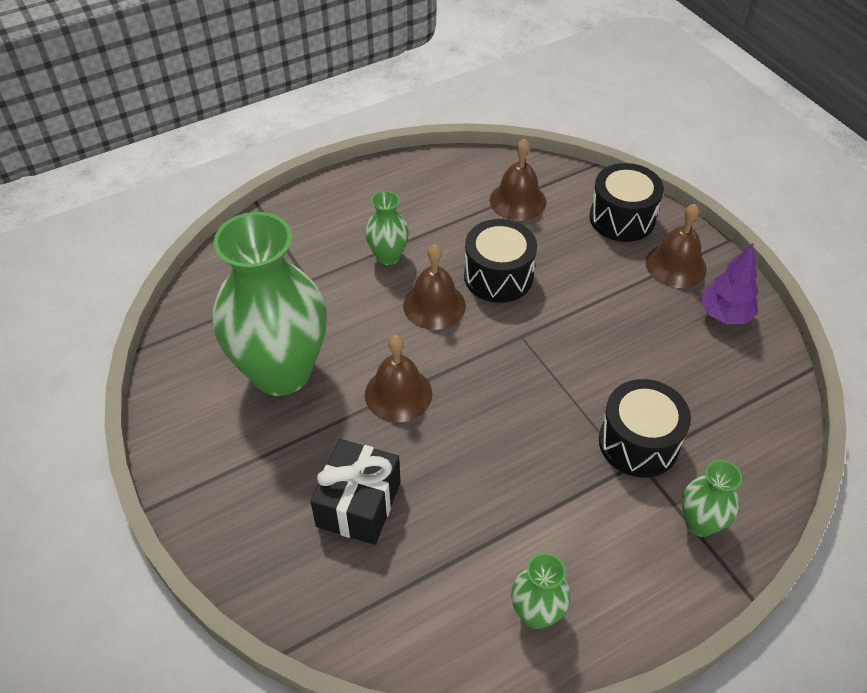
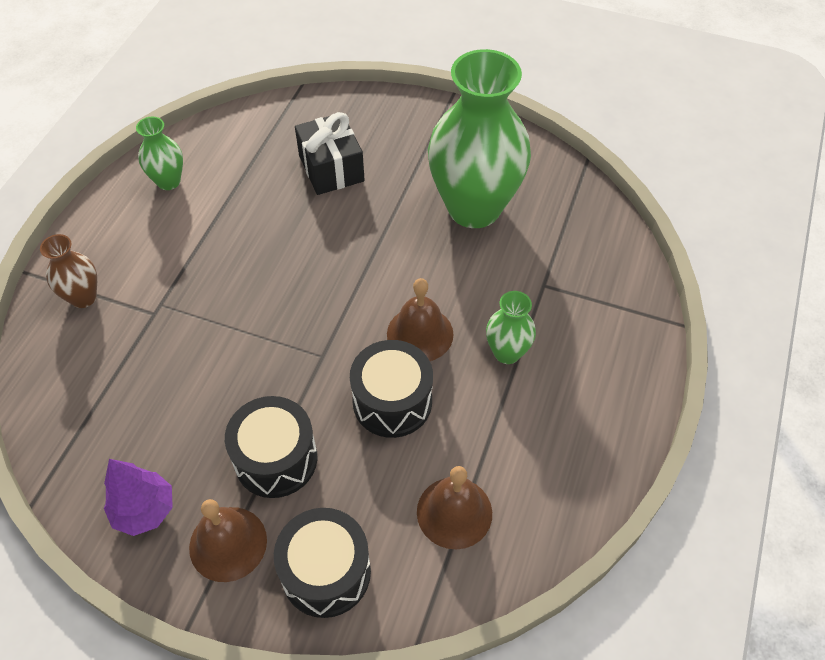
camera: 140 degrees right, 5 degrees up
(398, 394) = (375, 247): brown bell -> none
(638, 442) = (162, 327): black drum -> black drum (276, 459)
(700, 523) = (83, 297): green vase -> brown vase

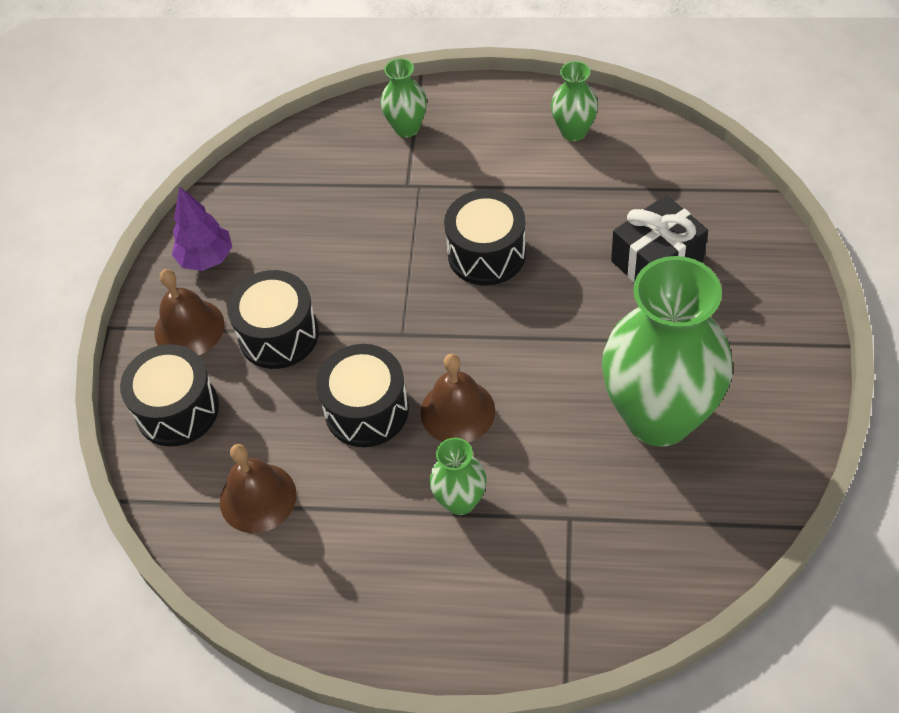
camera: 80 degrees right, 0 degrees up
(83, 297) = (407, 128): brown vase -> green vase
(266, 273) = (486, 253): none -> black drum

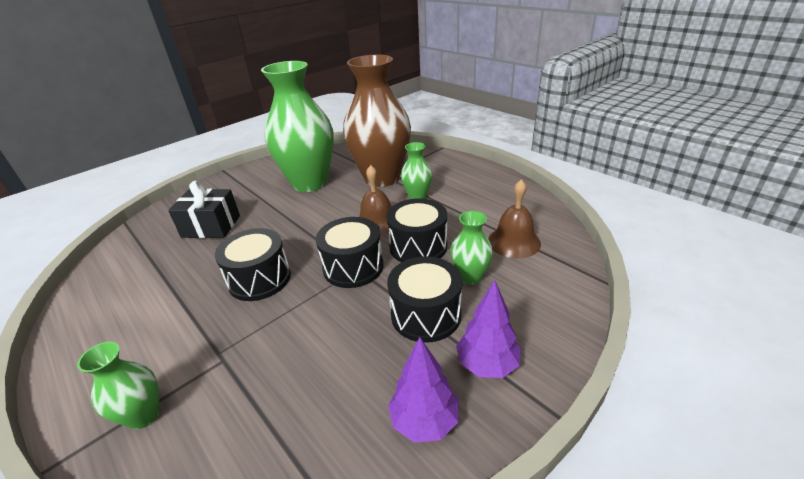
camera: 140 degrees left, 20 degrees down
(177, 410) = (535, 311): black drum -> black drum (353, 267)
(189, 328) = (487, 364): brown bell -> purple tree
(565, 508) = (382, 178): none -> brown vase
(573, 131) = (102, 315): green vase -> green vase (470, 277)

